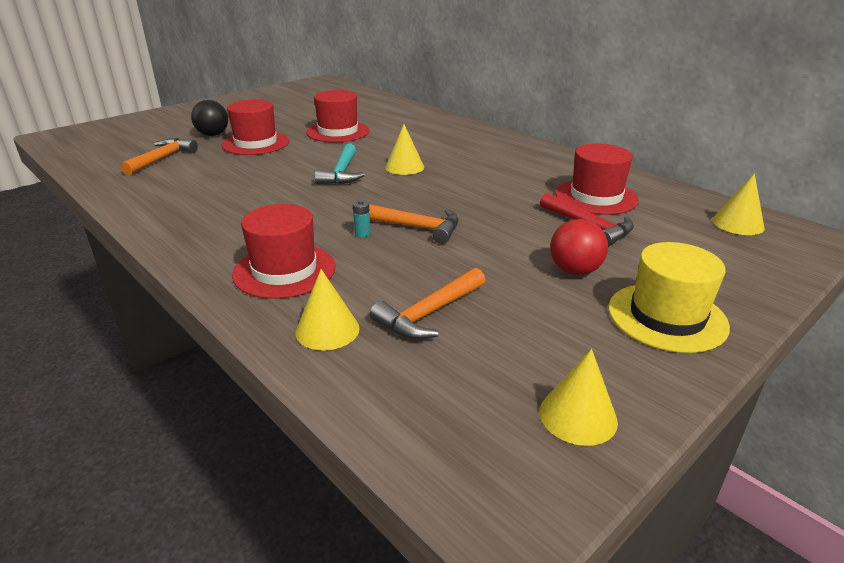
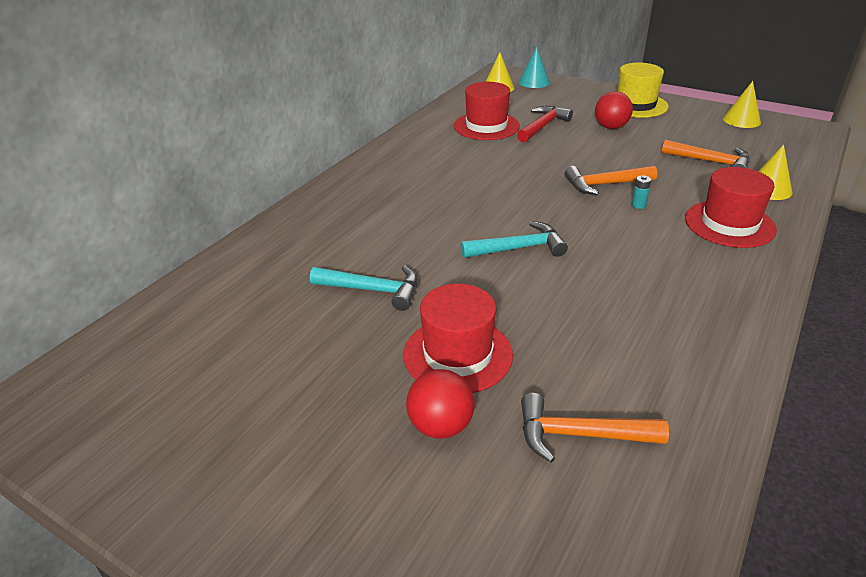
camera: 105 degrees left, 5 degrees up
(213, 135) = (441, 426): black ball -> red ball
(338, 132) = (373, 290): red hat -> turquoise hammer
(404, 167) = (476, 214): yellow cone -> none
(416, 227) = (604, 185): orange hammer -> orange hammer turned 105 degrees counterclockwise
(771, 253) = (534, 82): none -> turquoise cone

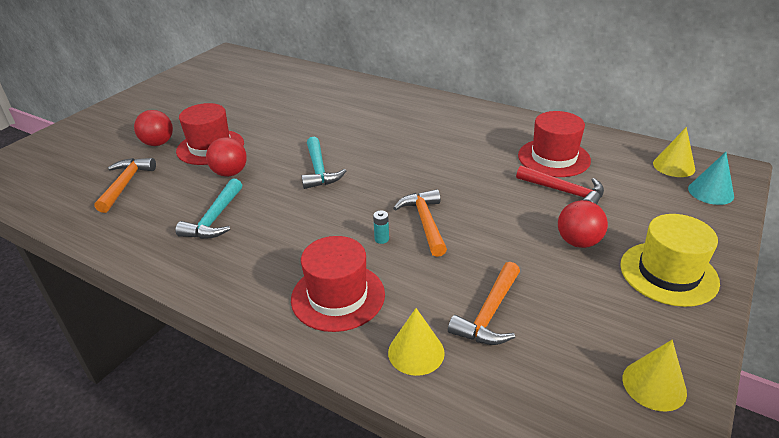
camera: 90 degrees right, 0 degrees up
(373, 290) = (283, 119): turquoise hammer -> turquoise hammer (215, 219)
(532, 321) = (230, 173): none -> red ball

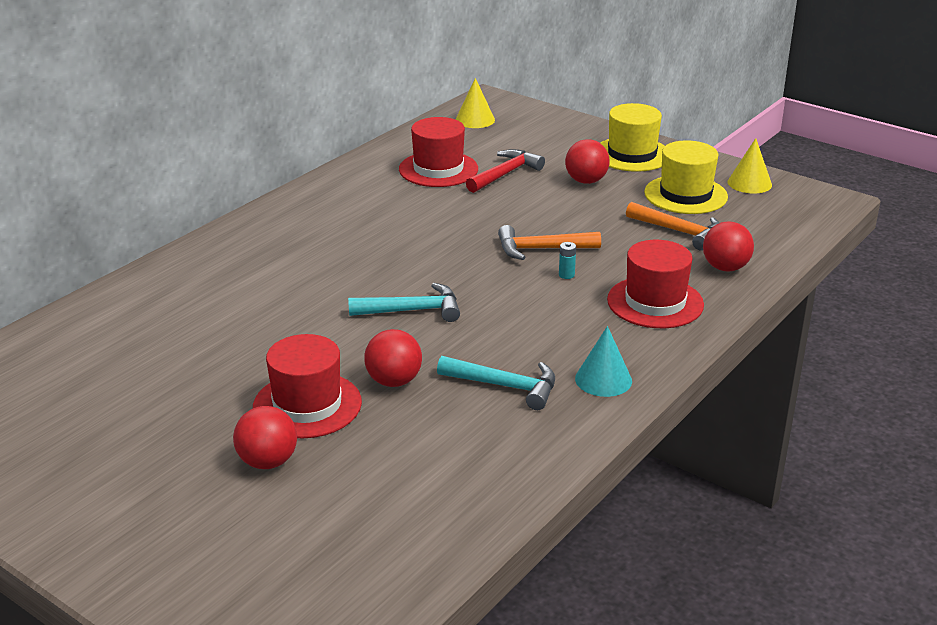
camera: 85 degrees left, 5 degrees down
(125, 184) = (392, 479): orange hammer -> none
(416, 352) = (725, 268): yellow cone -> red ball
(585, 320) = (685, 195): none -> yellow hat
(710, 192) = (522, 115): turquoise cone -> turquoise cone (603, 379)

